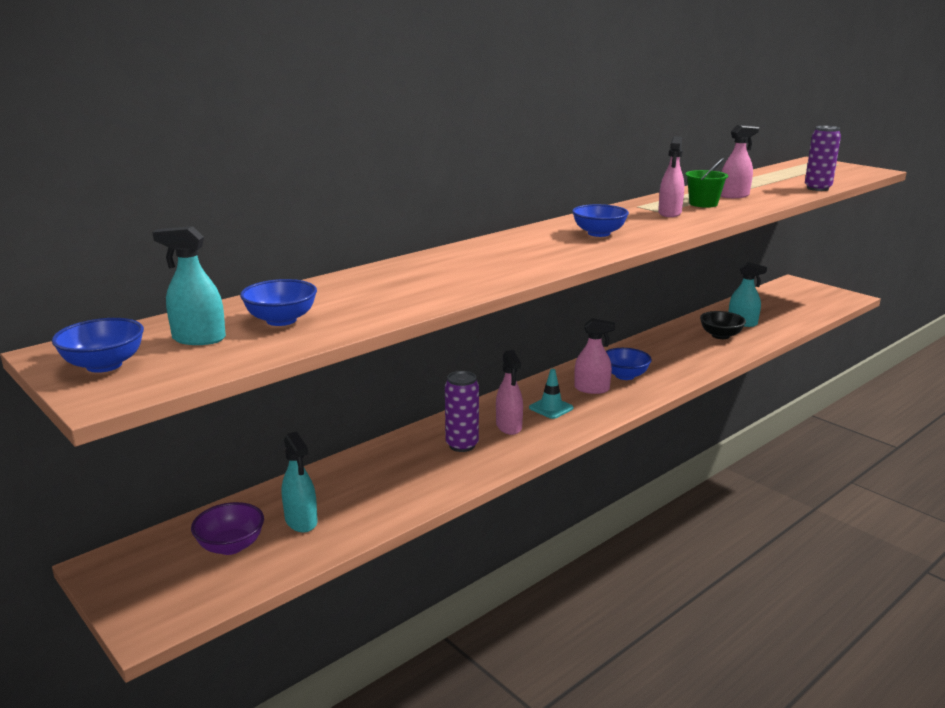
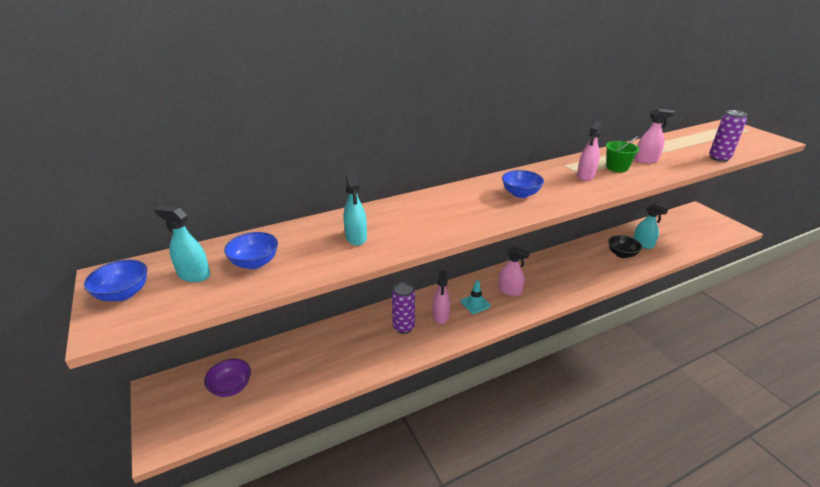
camera: 15 degrees right, 10 degrees up
(301, 521) = (279, 375): turquoise spray bottle -> turquoise spray bottle (356, 237)
(625, 376) = (537, 282): blue bowl -> none

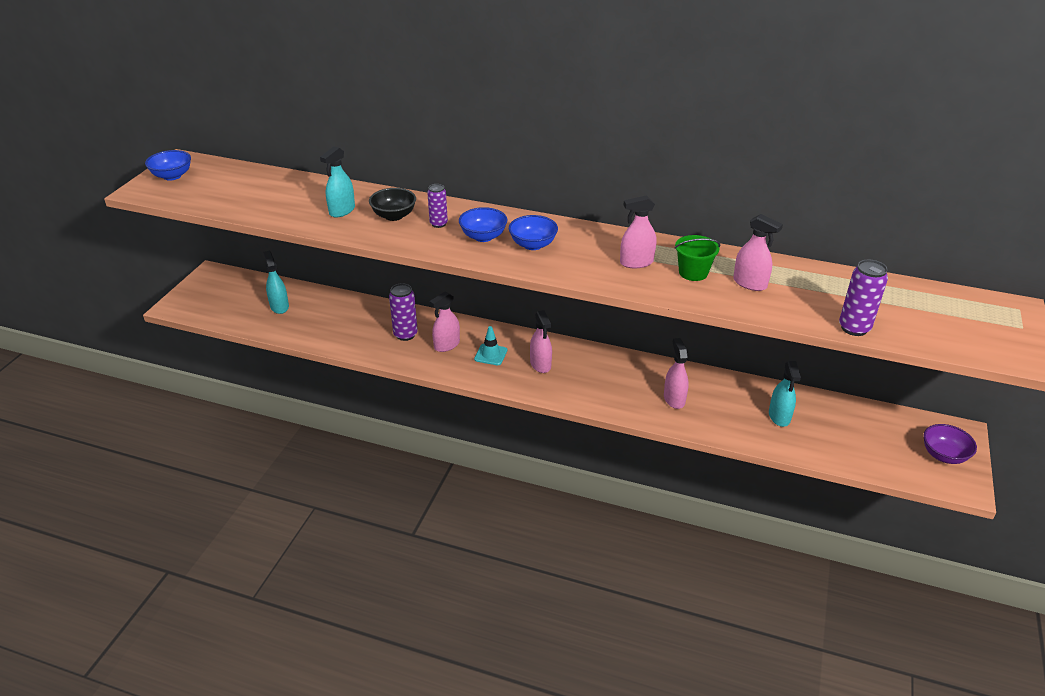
camera: 45 degrees right, 5 degrees up
(194, 275) = (218, 184): turquoise spray bottle -> turquoise spray bottle (279, 306)
(231, 387) = (246, 300): purple bowl -> purple bowl (943, 455)
(255, 263) = (258, 194): blue bowl -> blue bowl (483, 237)
(442, 211) = (438, 224): none -> purple can
(596, 265) = (674, 399): none -> pink spray bottle
(621, 254) = (728, 409): black bowl -> black bowl (394, 216)

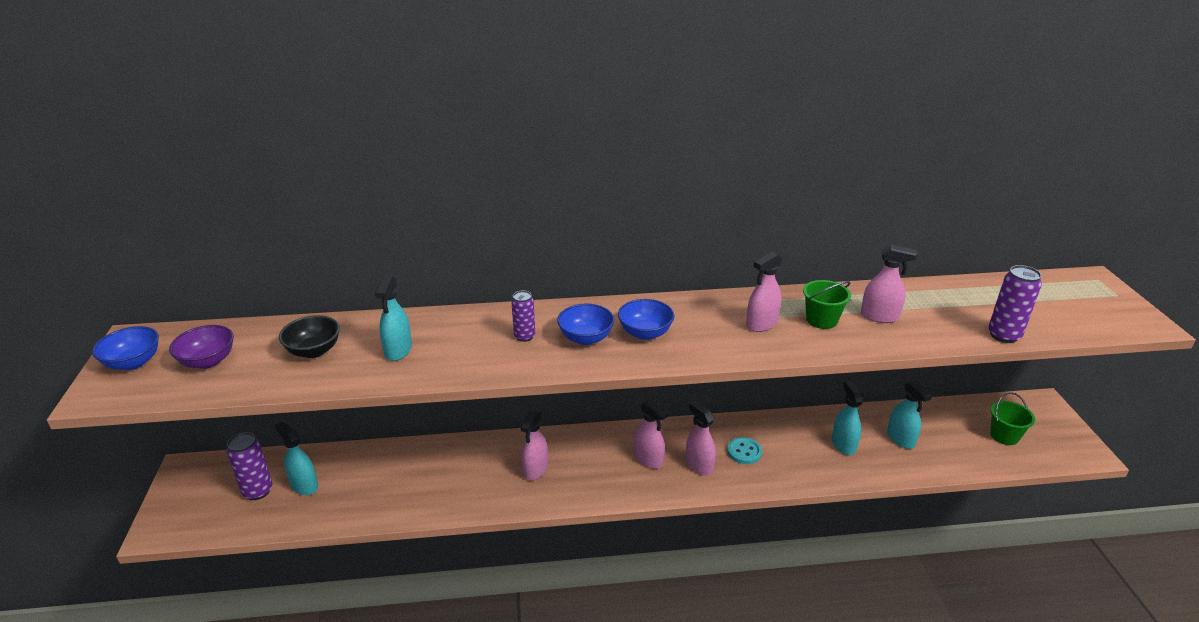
camera: 25 degrees left, 5 degrees down
(394, 216) = (466, 340): black bowl -> black bowl (314, 351)
(405, 334) = (481, 472): purple can -> purple can (258, 491)
(490, 355) = (590, 465): turquoise traffic cone -> none
(625, 383) = (744, 452): none -> turquoise button
(674, 399) = (800, 453): pink spray bottle -> pink spray bottle (699, 465)
(720, 405) = (843, 444): none -> turquoise spray bottle
(888, 445) = (1004, 436): none -> green bucket
(943, 455) = (1050, 430): purple bowl -> purple bowl (208, 361)

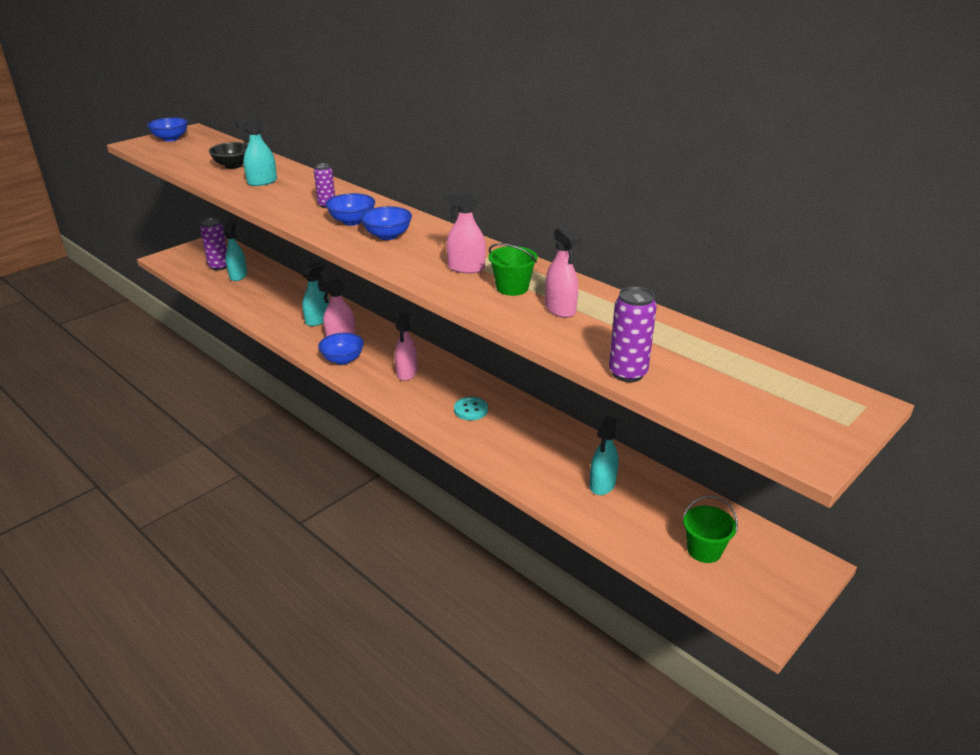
camera: 50 degrees right, 0 degrees up
(208, 361) = (192, 150): purple bowl -> none
(580, 488) = (342, 359): none -> blue bowl
(699, 465) = (427, 396): pink spray bottle -> none
(843, 444) = (548, 455): turquoise spray bottle -> turquoise spray bottle (318, 320)

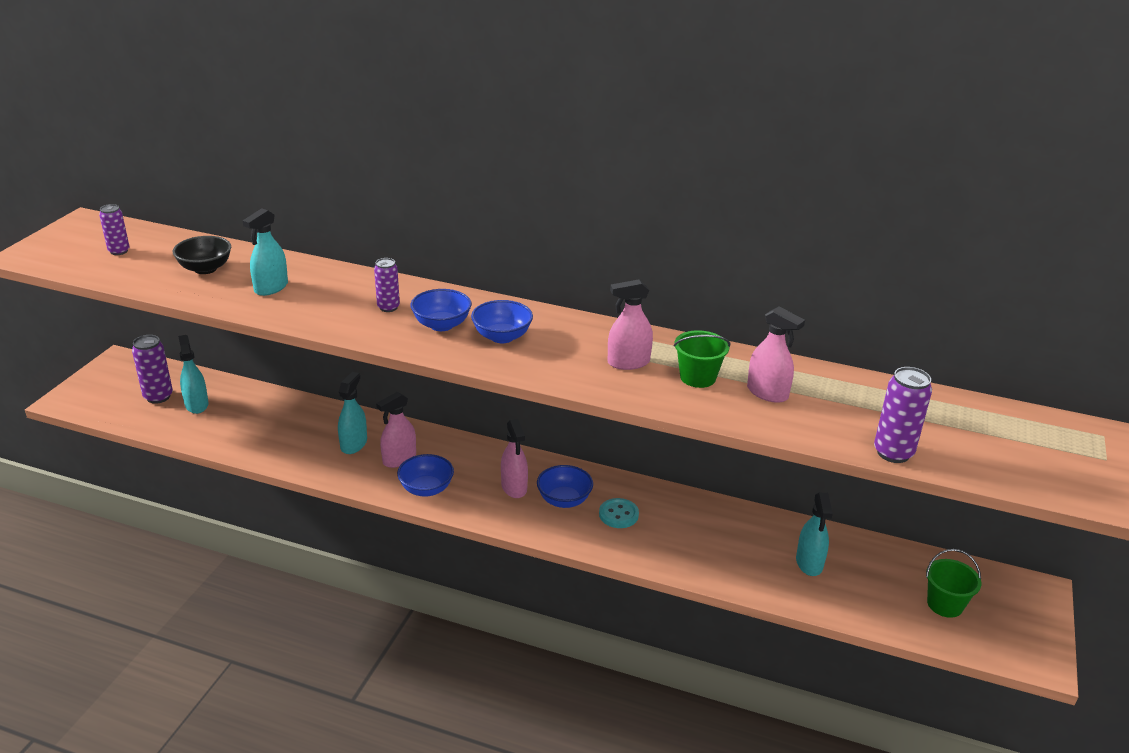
camera: 25 degrees left, 0 degrees up
(170, 139) = (69, 239): blue bowl -> blue bowl (564, 500)
(192, 149) = (119, 251): none -> purple can

